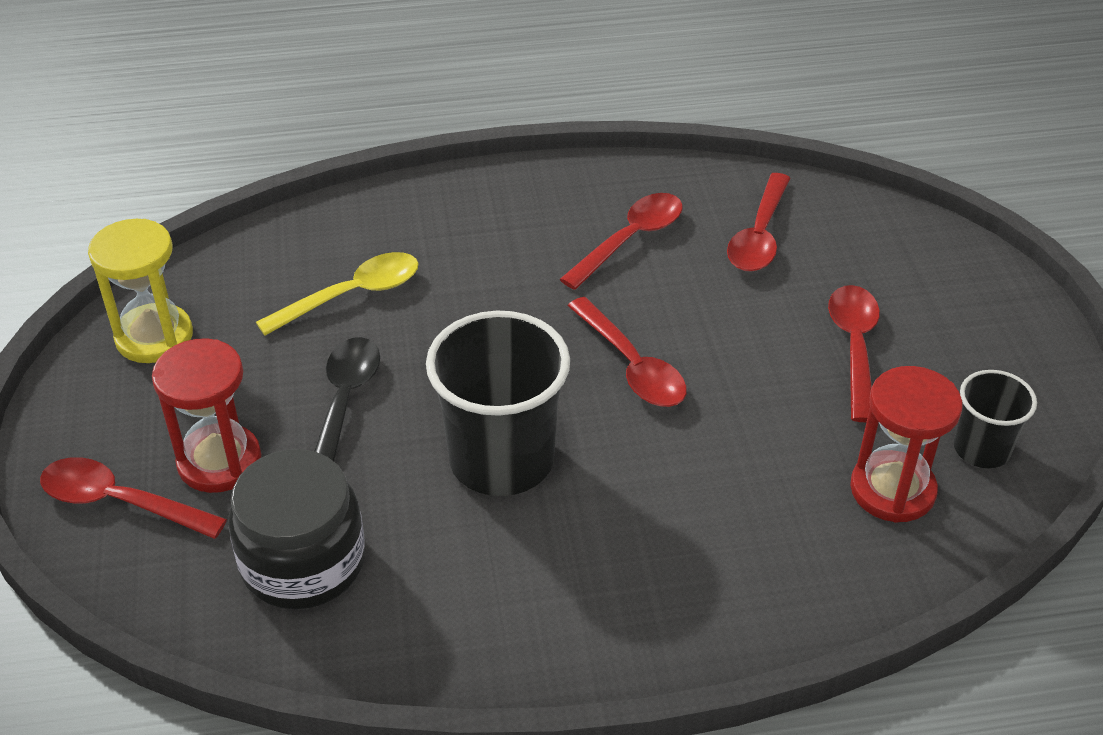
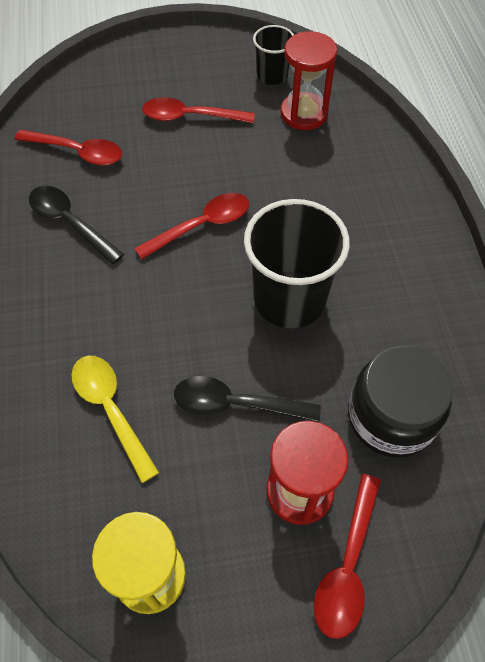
camera: 90 degrees left, 15 degrees up
(630, 239) = (70, 223): red spoon -> black spoon

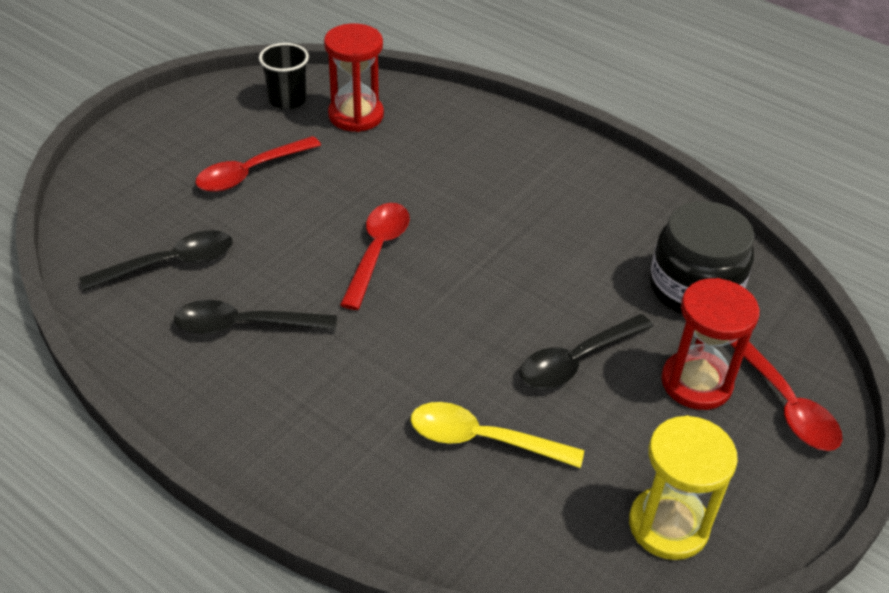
camera: 45 degrees left, 15 degrees down
(77, 152) = (170, 263): red spoon -> black spoon
(289, 299) = (522, 259): black cup -> none

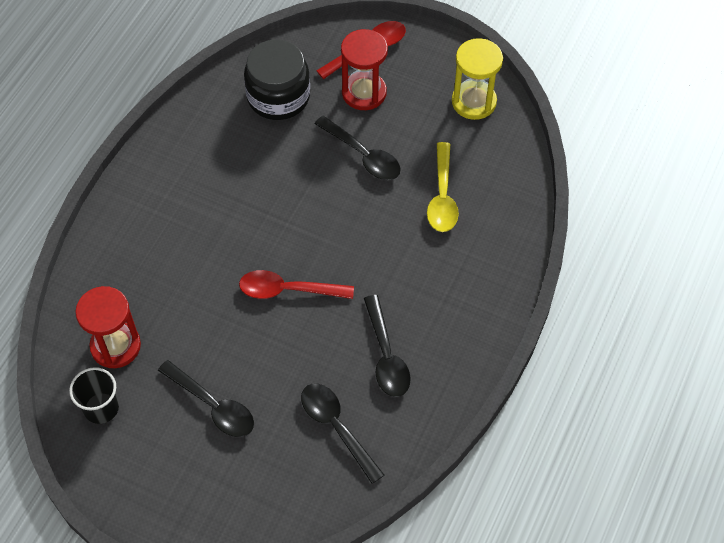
camera: 100 degrees left, 15 degrees up
(250, 172) = (213, 405): red spoon -> black spoon

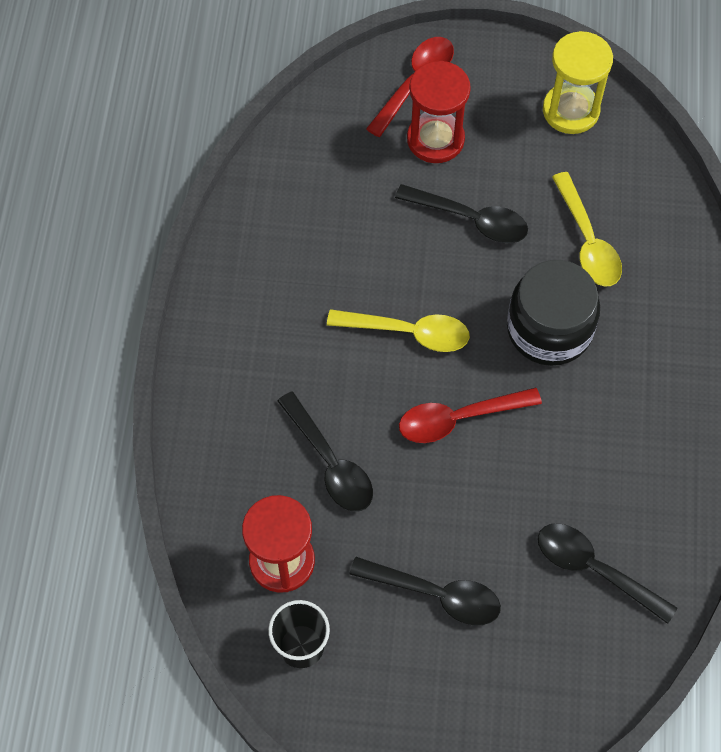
camera: 20 degrees left, 5 degrees up
(278, 96) = (334, 176): black jar -> black jar (549, 329)
(280, 219) = (408, 332): none -> yellow spoon
(386, 356) = (611, 460): black spoon -> black spoon (330, 463)

